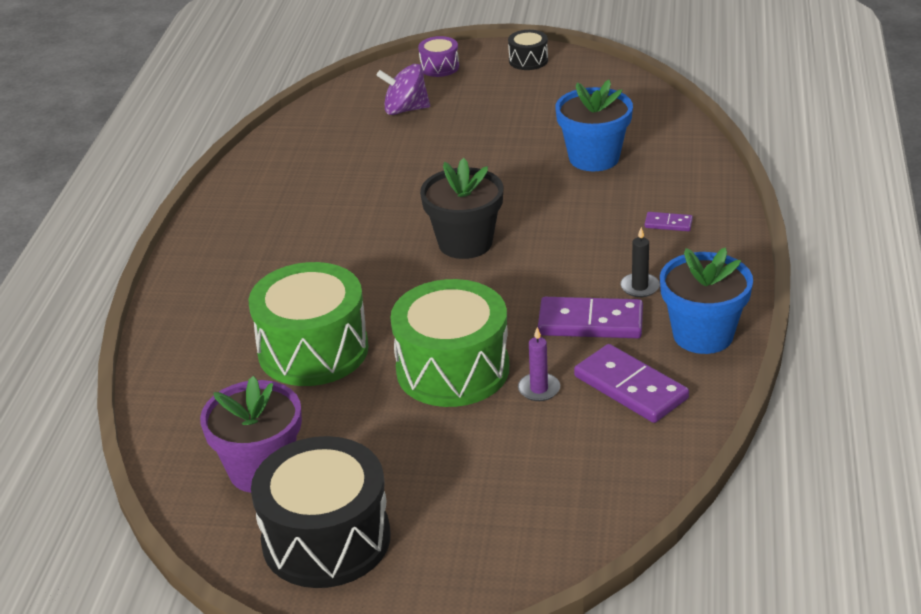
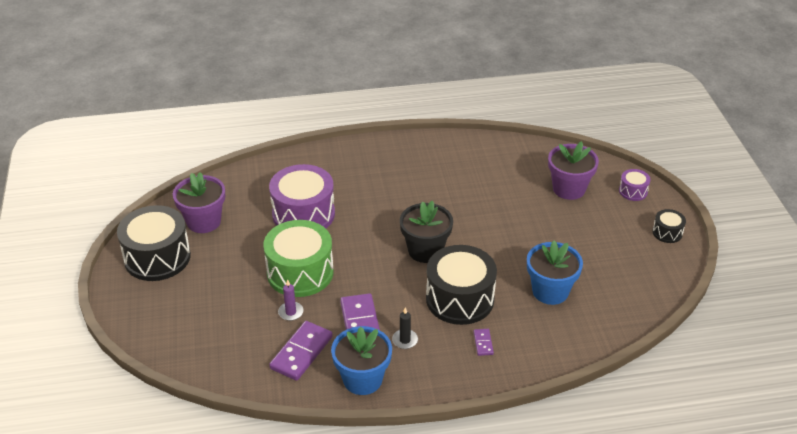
camera: 70 degrees right, 5 degrees up
(313, 350) = (303, 214): green drum -> purple drum
(405, 109) = (569, 189): purple spinning top -> purple flower pot
(577, 229) = (460, 299): none -> black drum

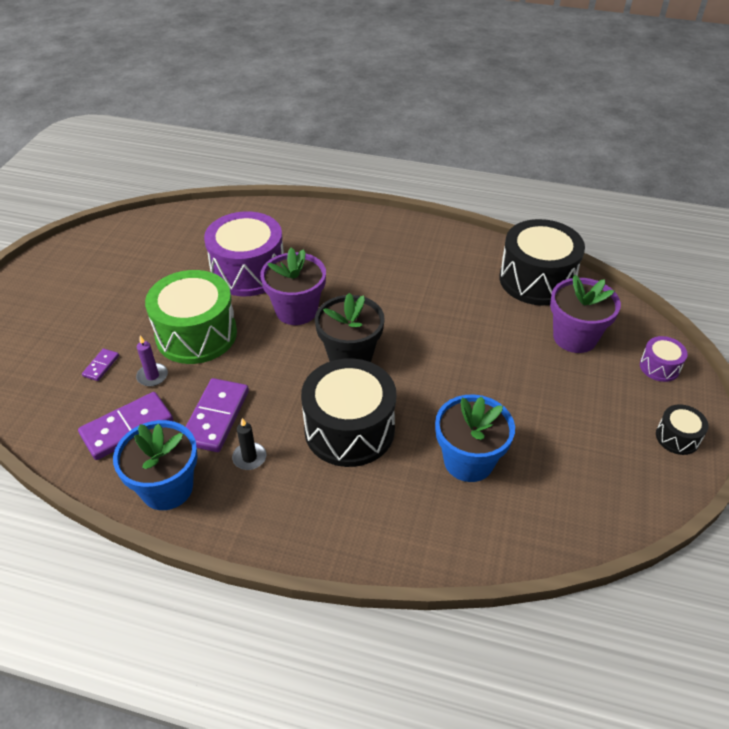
camera: 25 degrees right, 5 degrees up
(157, 257) = (73, 270): black drum -> black drum (537, 280)
(204, 221) = (145, 248): purple flower pot -> purple flower pot (296, 310)
(483, 343) = (338, 498): purple domino -> purple domino (101, 366)

